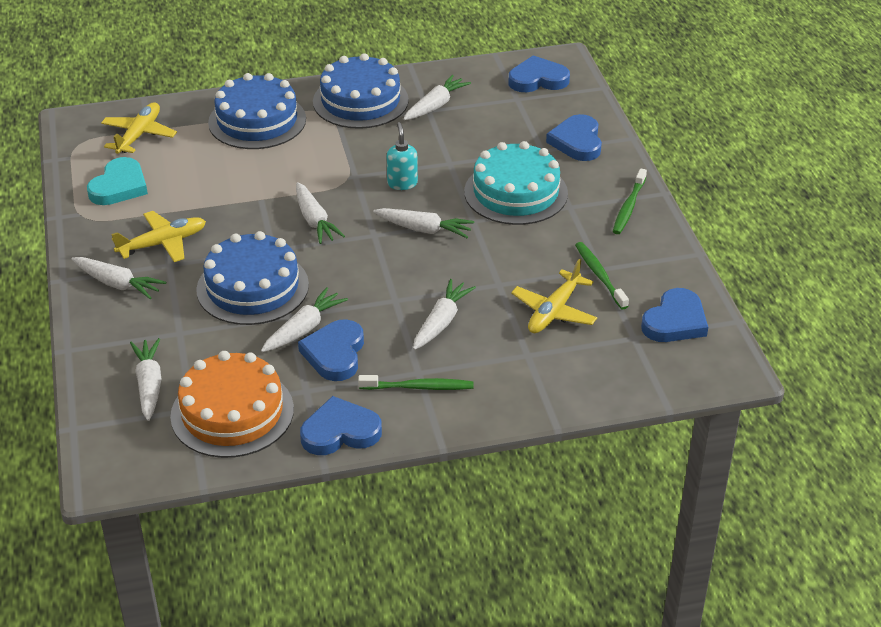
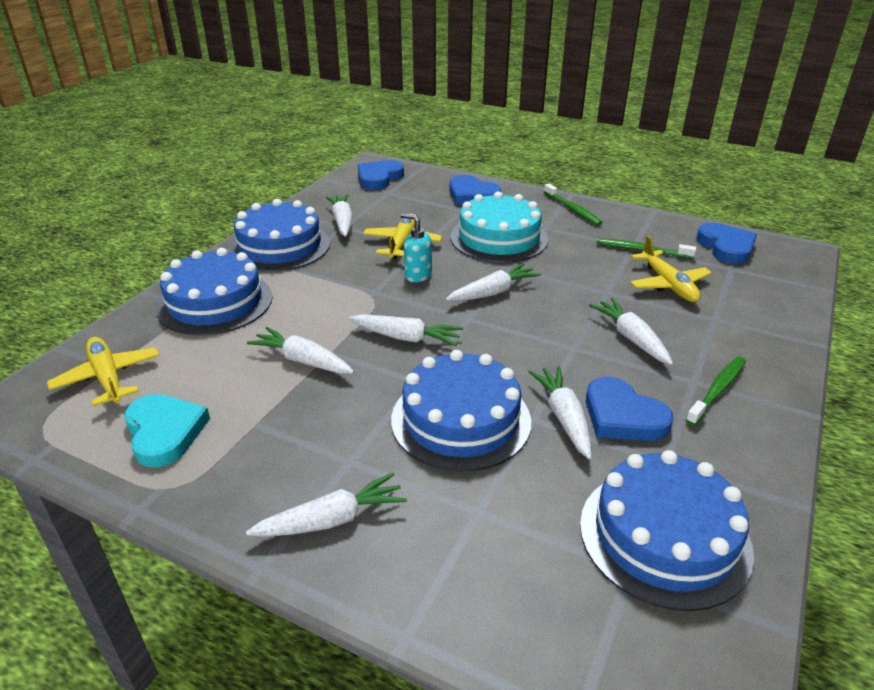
camera: 50 degrees left, 5 degrees down
(149, 384) = (552, 586): white carrot -> white carrot (302, 360)
(162, 243) = (308, 448): yellow plane -> yellow plane (402, 243)
(232, 412) = (664, 536): orange cake -> blue cake
(340, 432) = (755, 469): blue heart -> none

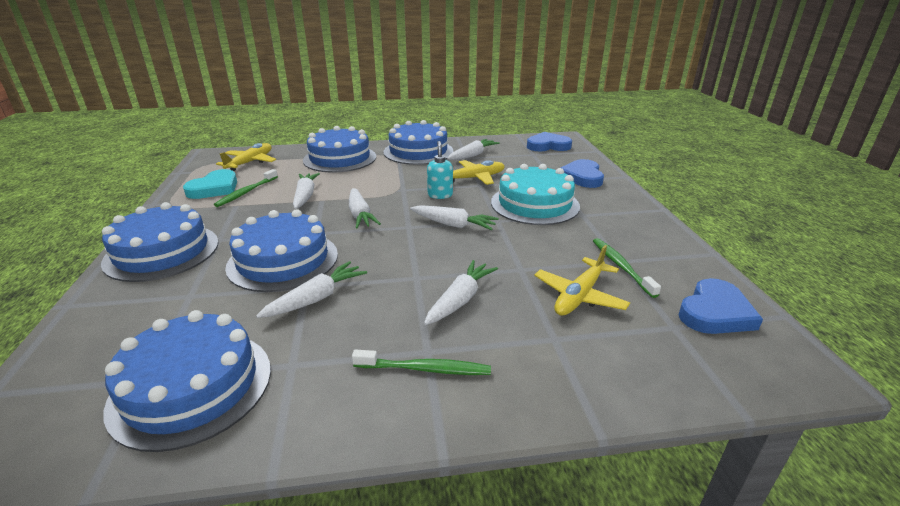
camera: 55 degrees right, 5 degrees down
(332, 519) = (162, 252): white carrot -> blue cake
(572, 209) = (635, 217): green toothbrush -> green toothbrush (247, 192)
(622, 416) = (339, 325): blue heart -> none

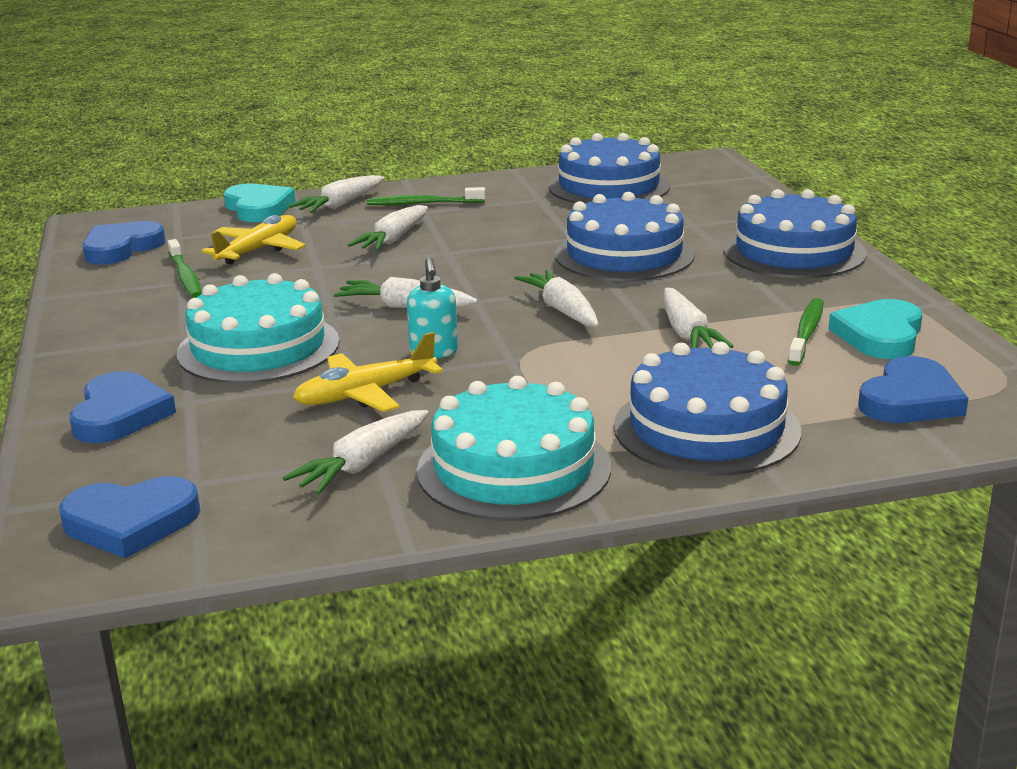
camera: 175 degrees right, 5 degrees down
(250, 162) = (910, 400): yellow plane -> blue heart
(316, 298) = (551, 231): white carrot -> white carrot (340, 205)
(418, 151) = (514, 468): blue cake -> turquoise cake
(622, 383) = (258, 208): none -> turquoise heart

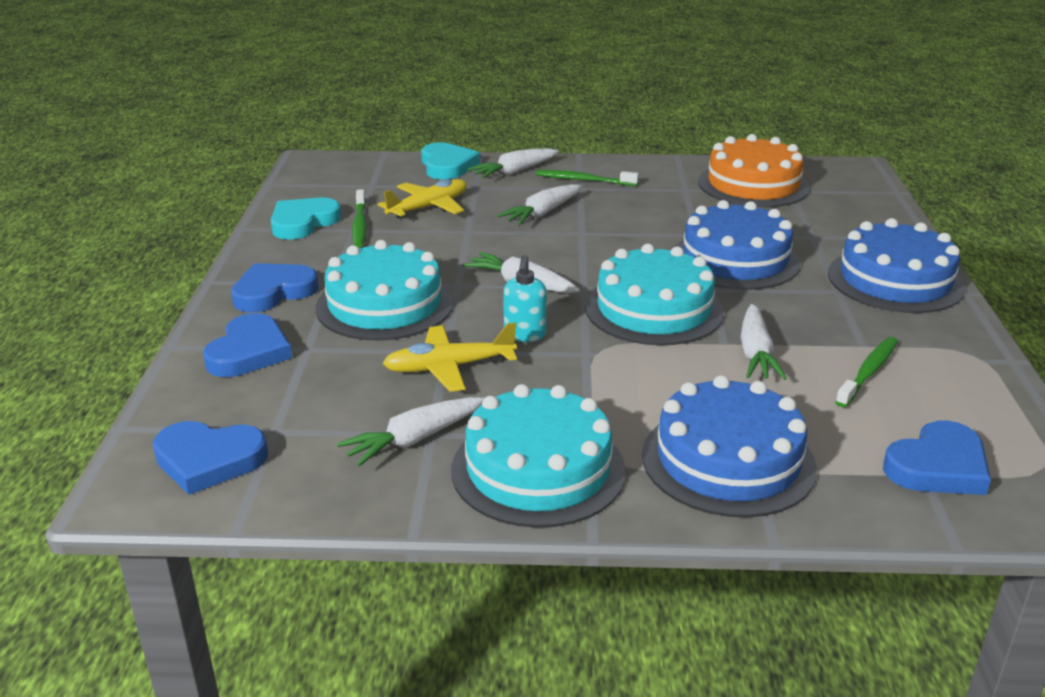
camera: 15 degrees right, 5 degrees up
(121, 248) = (323, 189): blue heart -> blue heart (273, 292)
(562, 310) = (654, 309): white carrot -> turquoise cake
(609, 186) = (753, 185): blue cake -> orange cake
(880, 335) = (939, 387): turquoise heart -> turquoise heart (303, 222)

